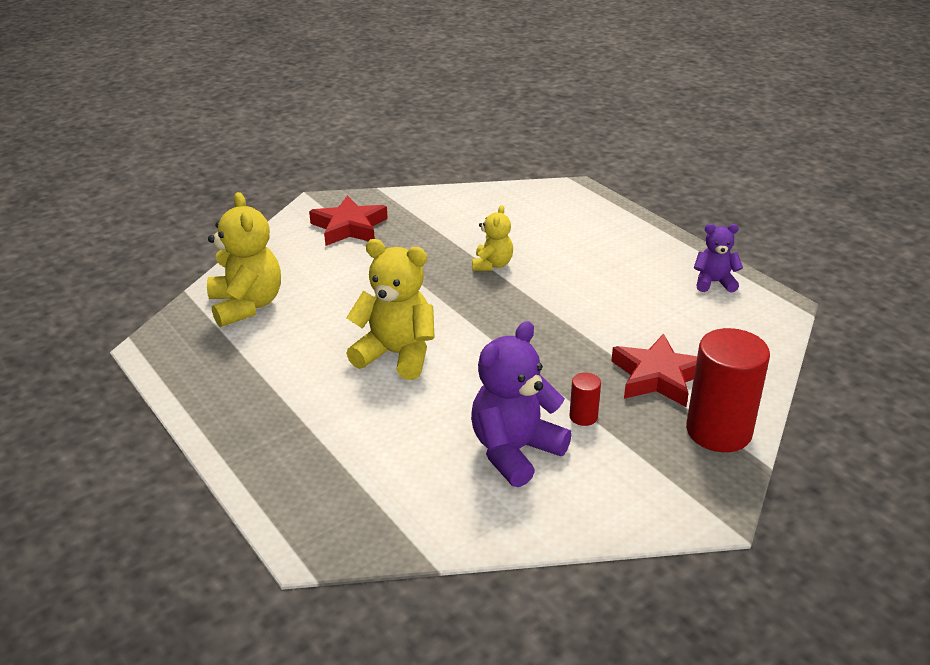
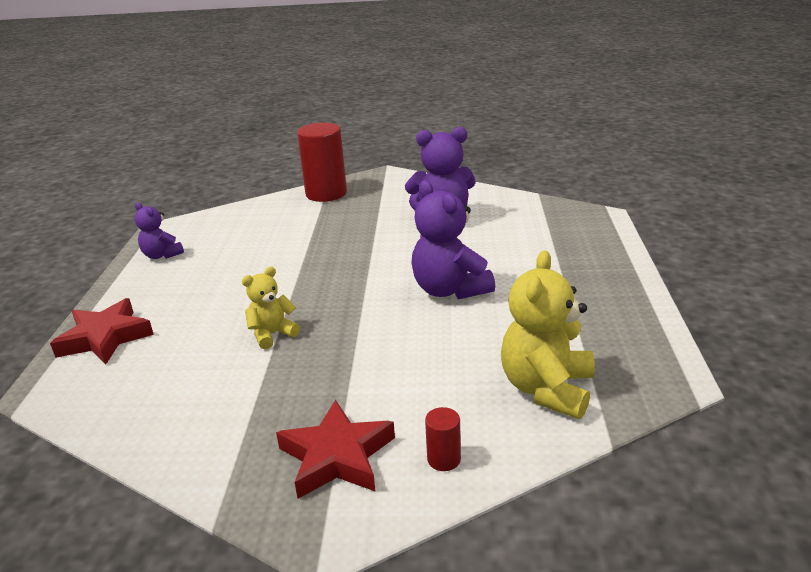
camera: 140 degrees left, 5 degrees down
(396, 354) = (449, 290): yellow teddy bear -> purple teddy bear
(583, 417) = (381, 219): red cylinder -> red cylinder (444, 459)
(657, 377) = (308, 221): red star -> red star (105, 338)

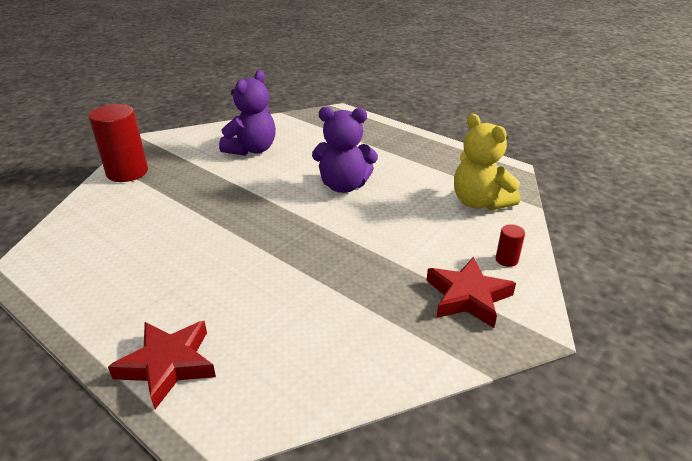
camera: 55 degrees left, 5 degrees up
(162, 255) = (71, 286): purple teddy bear -> none
(272, 334) = (296, 272): yellow teddy bear -> none

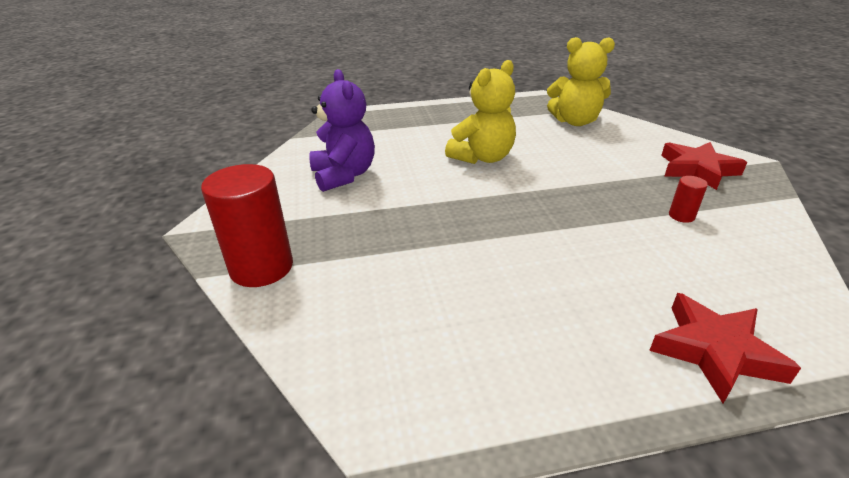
camera: 50 degrees left, 0 degrees up
(344, 186) = (482, 157): purple teddy bear -> yellow teddy bear
(506, 260) = (660, 141): red cylinder -> red cylinder (681, 216)

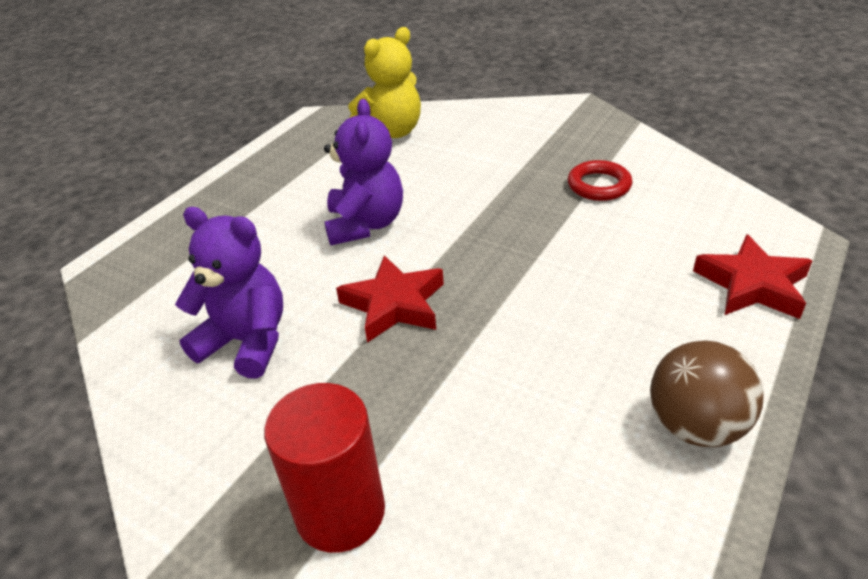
camera: 45 degrees left, 5 degrees up
(482, 157) = (365, 224): yellow teddy bear -> purple teddy bear
(501, 390) = (695, 426): none -> brown ball
(681, 216) = (599, 185): red cylinder -> red ring
(697, 169) = (553, 133): red star -> red star (394, 304)

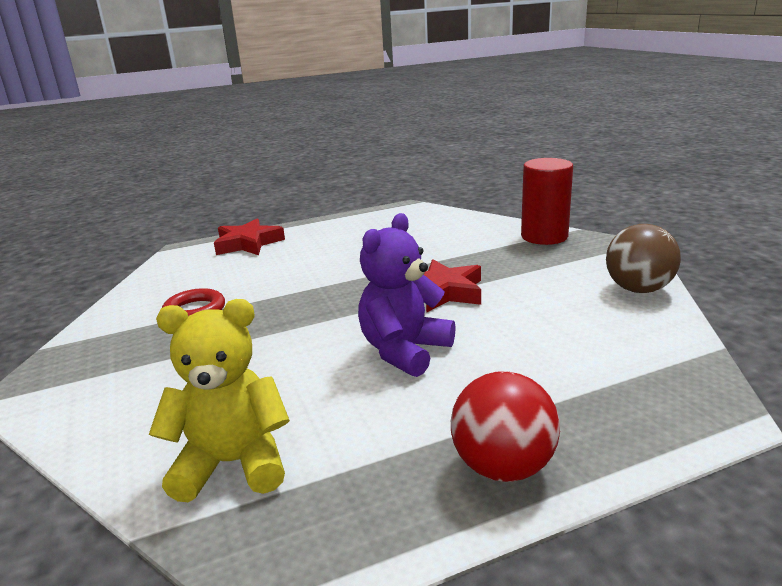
camera: 145 degrees left, 15 degrees down
(241, 184) = (503, 467): none -> red ball
(246, 342) = (566, 303): purple teddy bear -> none
(695, 426) = (366, 221): brown ball -> brown ball (638, 289)

